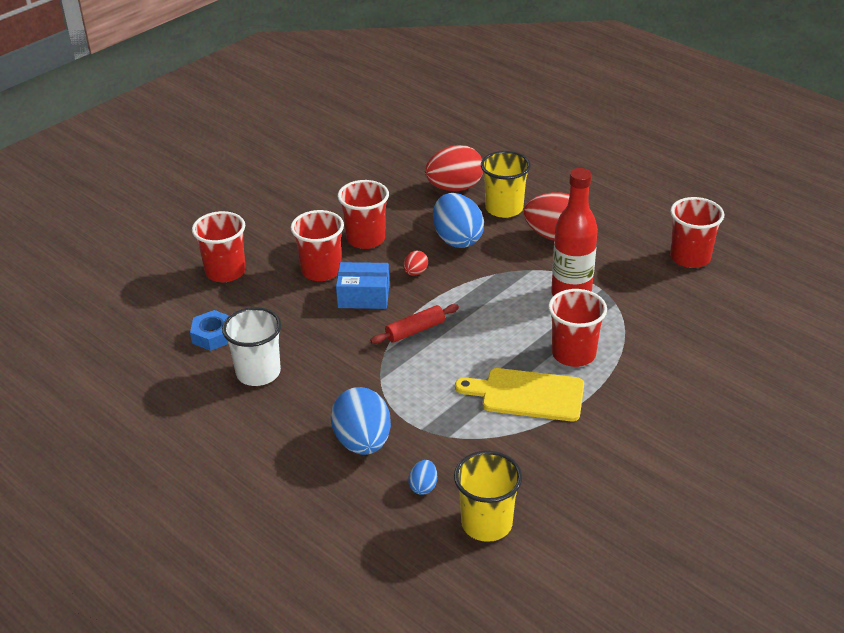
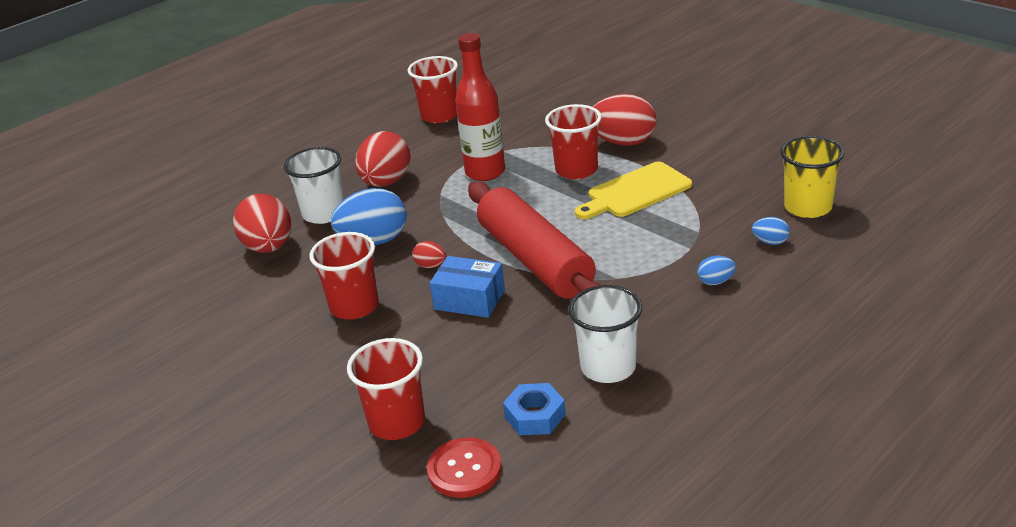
camera: 85 degrees left, 5 degrees down
(169, 305) = (464, 469): none -> red button
(321, 270) = (412, 336): red cup -> none
(362, 442) = (715, 282): blue egg -> blue egg, size x0.46
(363, 296) = (469, 299): blue box -> blue box turned 75 degrees counterclockwise
(415, 330) = (536, 260): red rolling pin -> red rolling pin, size x2.33
(504, 208) = (324, 213): yellow cup -> white cup
(527, 395) = (635, 192): yellow cutting board -> yellow cutting board turned 45 degrees clockwise
(633, 388) = (623, 142): none -> red egg

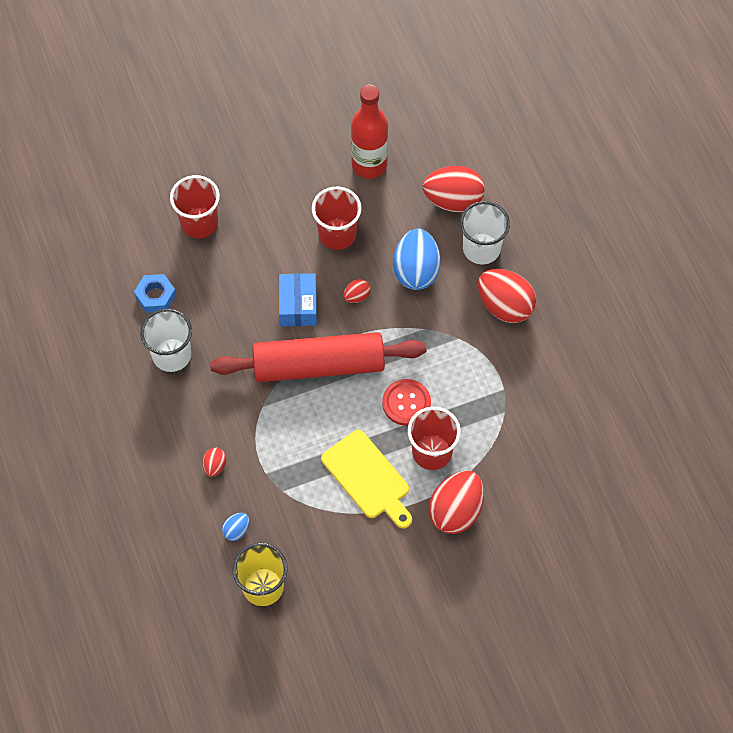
camera: 110 degrees right, 30 degrees up
(439, 115) = (607, 387): red cup -> none
(464, 469) = (136, 244): red button -> red button (406, 403)
(469, 299) = (298, 305): blue box -> blue box turned 45 degrees counterclockwise
(485, 172) = (473, 383): red bottle -> red bottle (369, 165)
(635, 192) = (368, 478): yellow cutting board -> yellow cutting board turned 150 degrees clockwise
(715, 282) = (215, 466): blue egg -> red egg

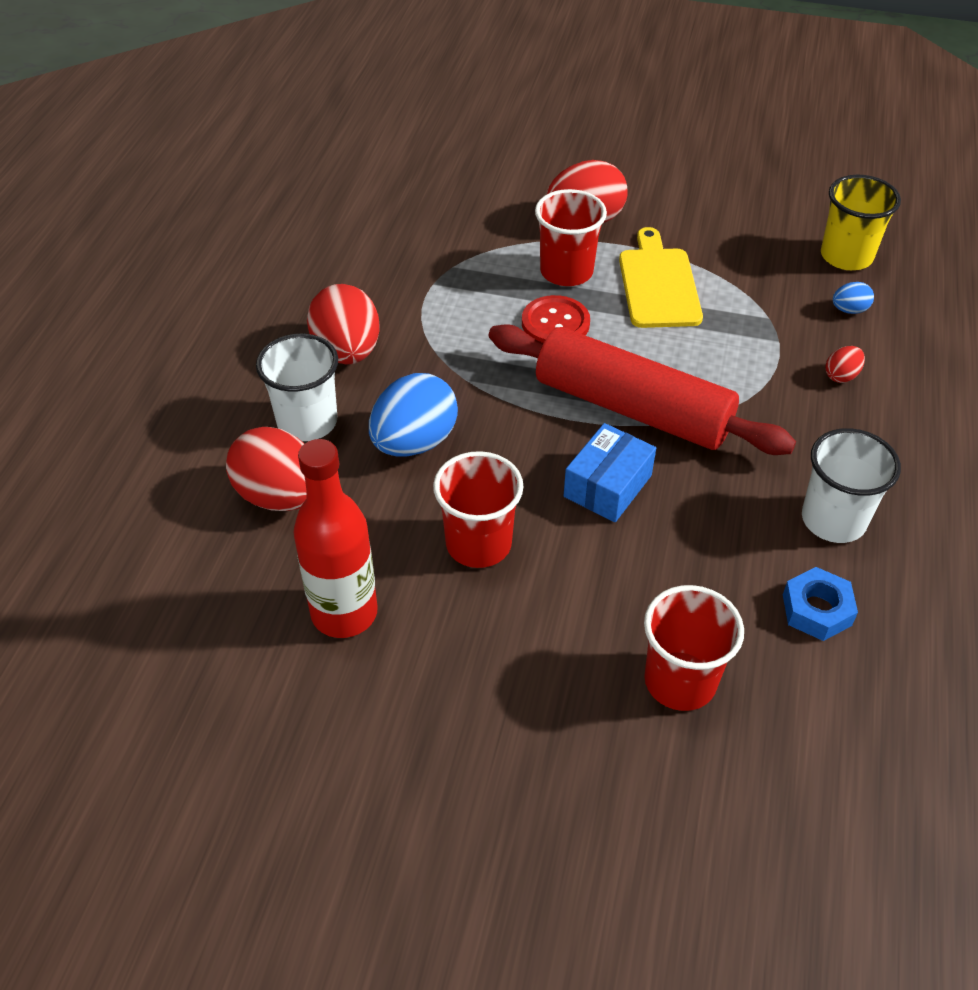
camera: 145 degrees left, 15 degrees down
(357, 296) = (518, 455): red egg -> none

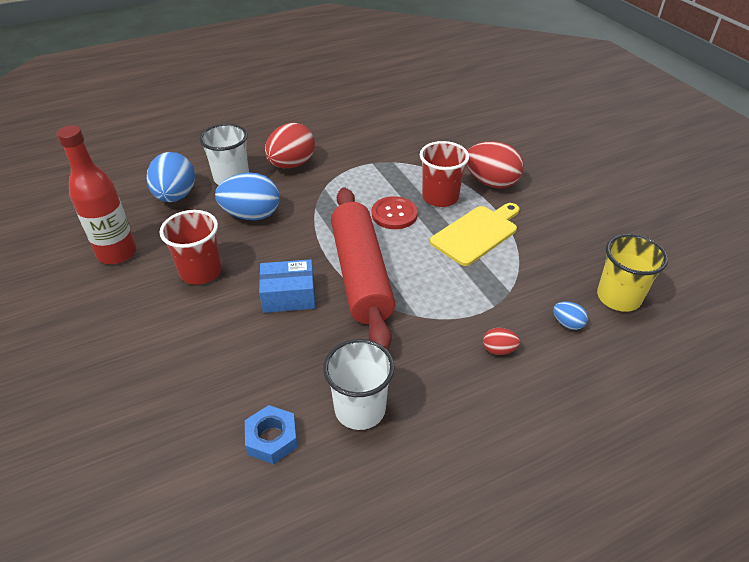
camera: 50 degrees right, 5 degrees down
(280, 496) = (175, 196): red egg -> blue egg
(680, 681) = (162, 400): red cup -> none

